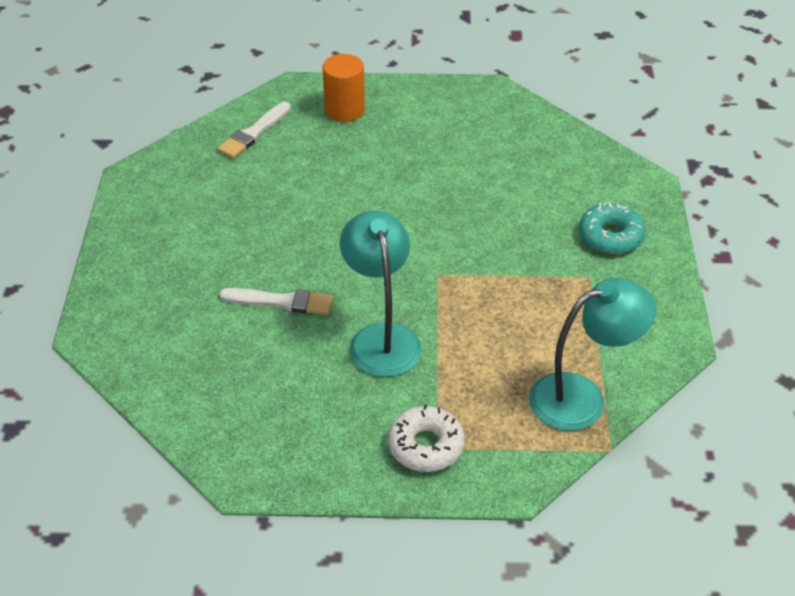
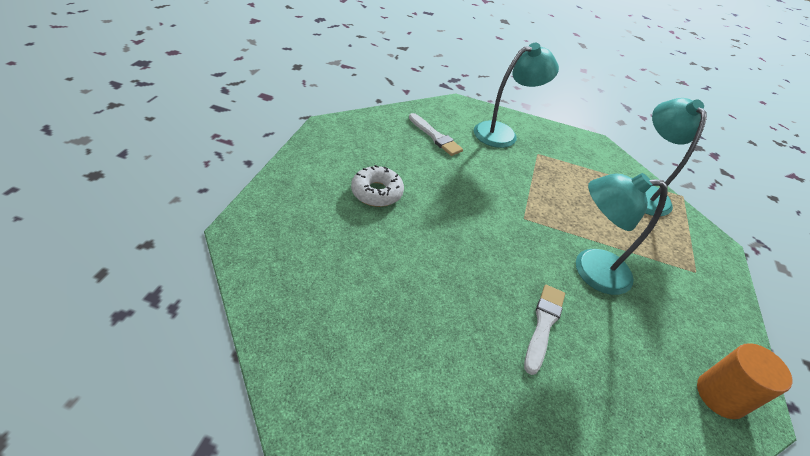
camera: 80 degrees left, 0 degrees up
(253, 133) = (290, 282): white brush -> white brush (435, 136)
(344, 110) = (297, 208): orange cylinder -> orange cylinder (720, 395)
(426, 446) = (696, 278): white donut -> white donut (377, 192)
(610, 236) = (503, 133): turquoise donut -> turquoise lamp

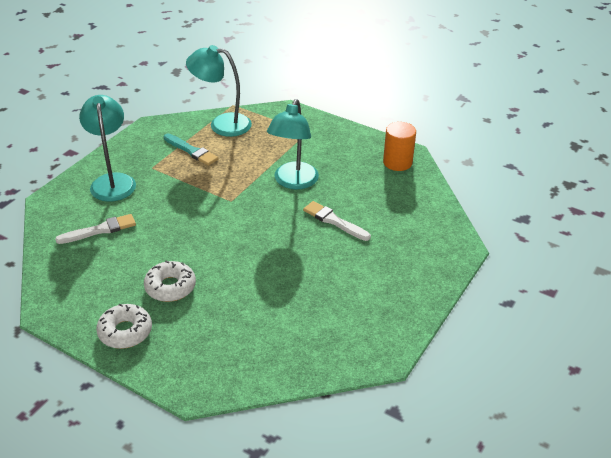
camera: 70 degrees left, 5 degrees down
(311, 173) = (125, 332): none -> white donut
(581, 176) = (191, 151): none -> turquoise brush

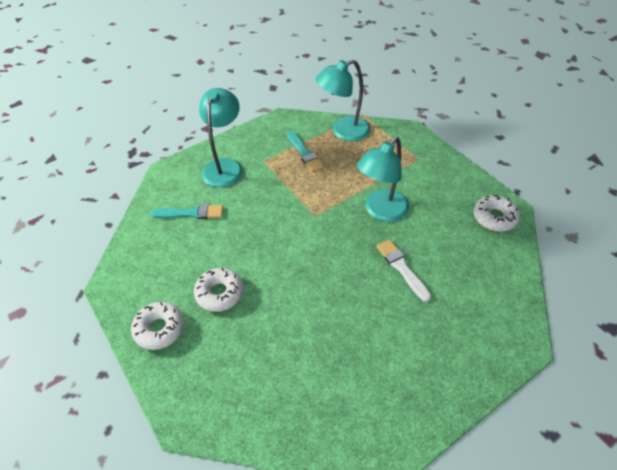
camera: 25 degrees right, 10 degrees up
(100, 230) = (191, 213): white brush -> turquoise brush
(222, 124) = (343, 132): turquoise lamp -> turquoise lamp turned 60 degrees counterclockwise
(397, 162) = (494, 217): orange cylinder -> white donut

